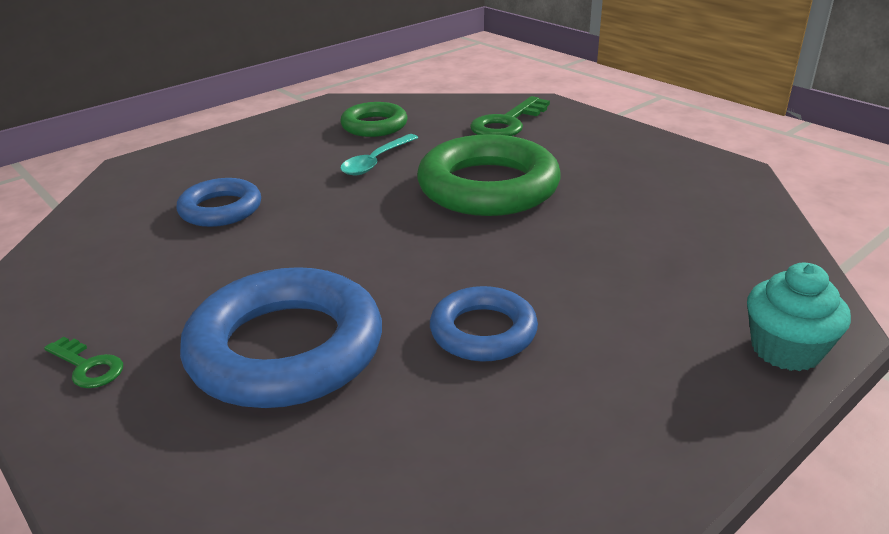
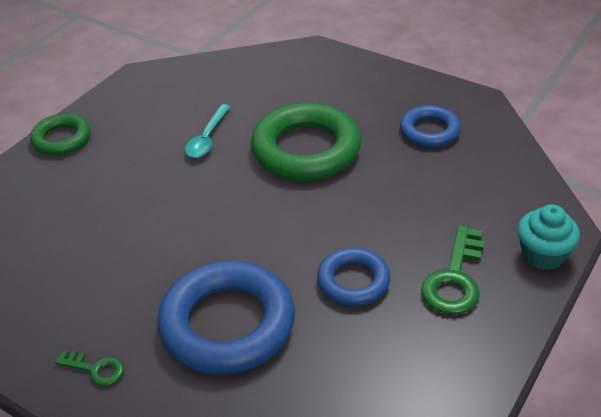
camera: 15 degrees left, 10 degrees up
(220, 209) = (107, 211): blue ring -> blue ring (429, 131)
(374, 125) = (186, 98): green ring -> green ring (62, 139)
(507, 123) = (294, 77): green key -> green key (455, 278)

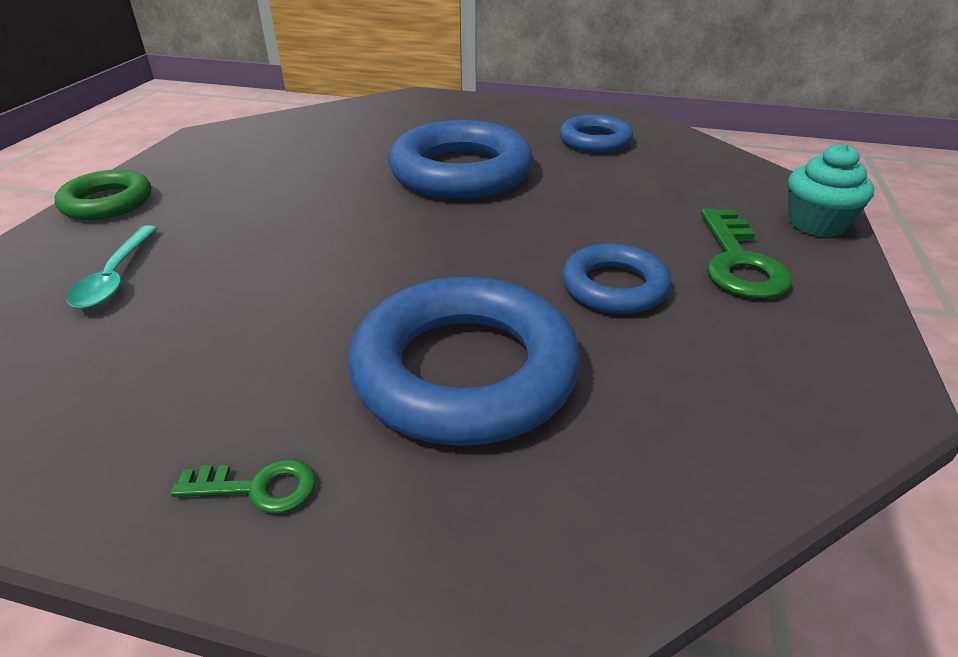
camera: 20 degrees left, 5 degrees down
(207, 138) = (324, 177): turquoise spoon -> turquoise spoon (115, 277)
(306, 150) = (461, 172): green ring -> blue ring

